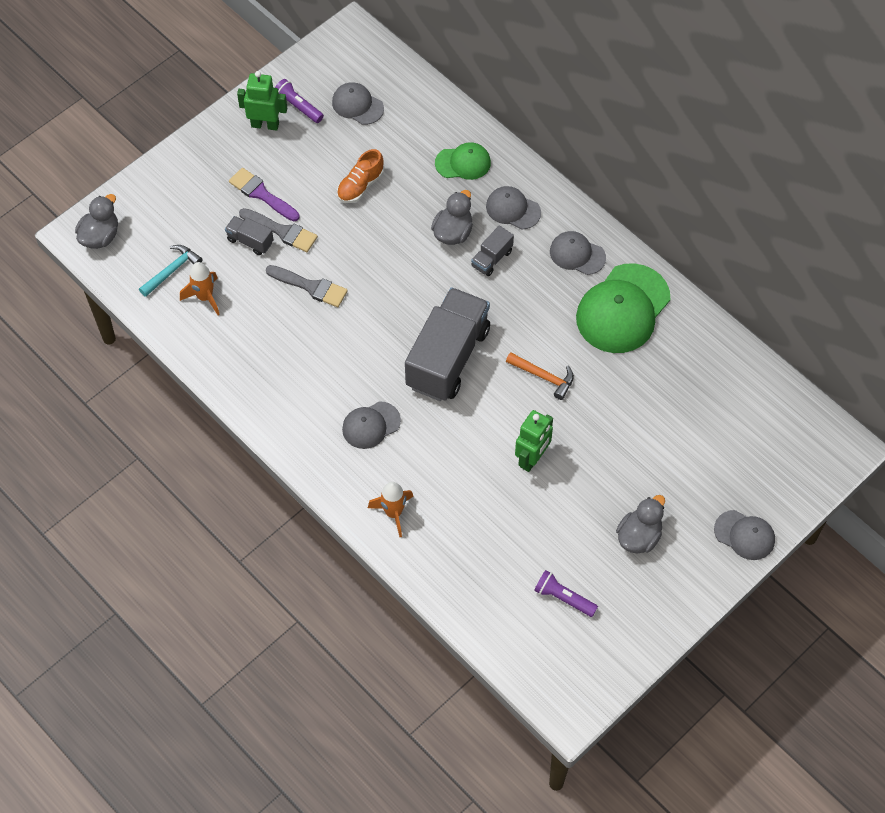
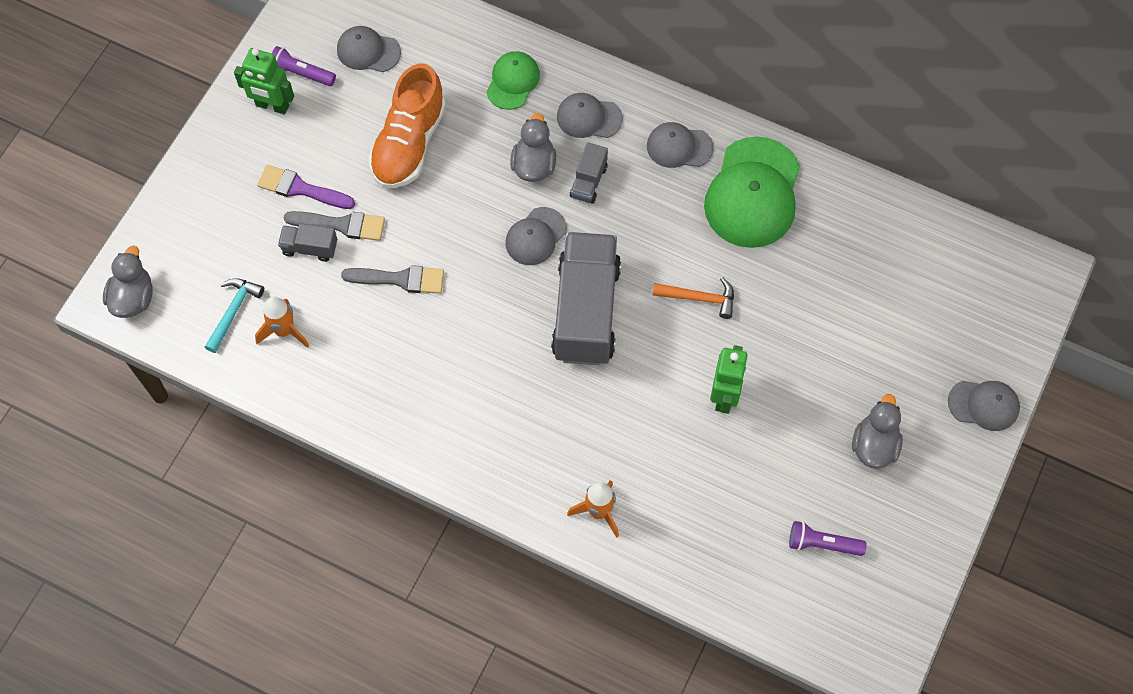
camera: 20 degrees left, 5 degrees up
(265, 124) = (272, 106): green robot -> green robot turned 150 degrees counterclockwise
(360, 186) = (409, 144): orange shoe -> orange shoe, size x1.72
(371, 425) = (532, 418): grey cap -> grey cap (535, 236)
(463, 163) = (513, 81): green cap -> green cap turned 45 degrees counterclockwise

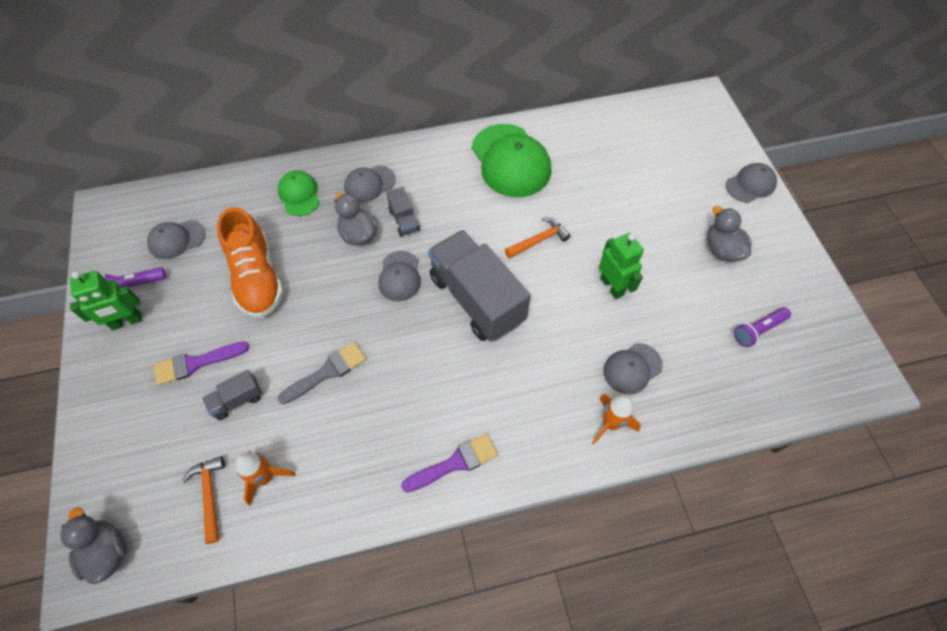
camera: 40 degrees left, 5 degrees down
(233, 311) = (209, 495): turquoise hammer -> orange hammer
(341, 225) = (250, 366): grey brush -> none
(440, 438) = (455, 463): none -> purple brush
(679, 147) = (442, 164): grey cap -> grey cap (632, 368)

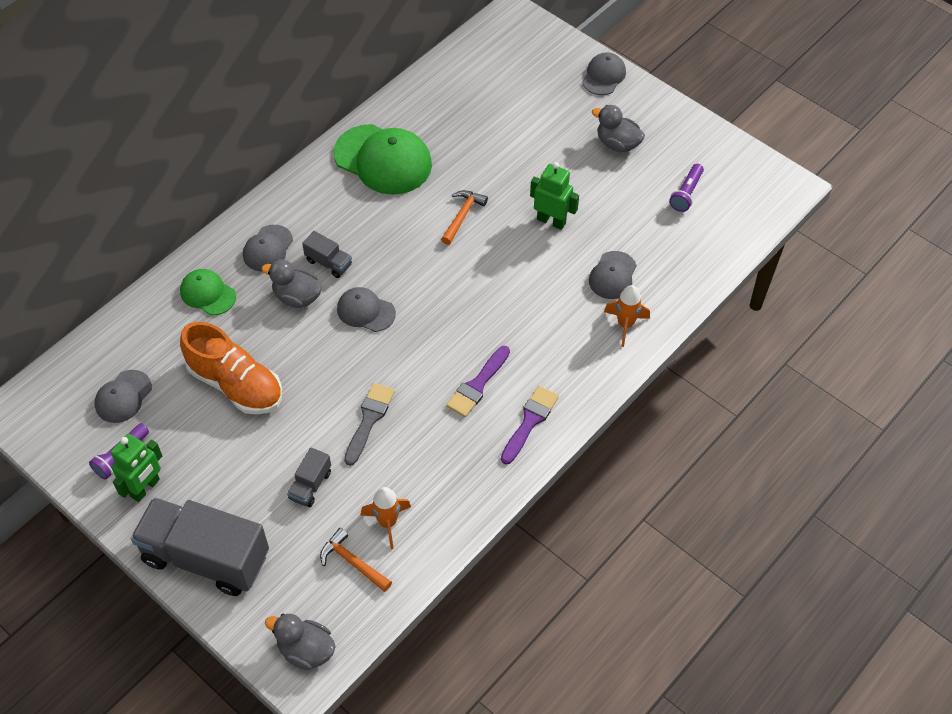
camera: 35 degrees left, 5 degrees down
(196, 363) = (245, 481): purple brush -> purple brush (477, 385)
(400, 276) = (365, 311): grey cap -> grey cap turned 150 degrees clockwise
(476, 299) = (447, 292): grey truck -> grey truck (206, 558)

